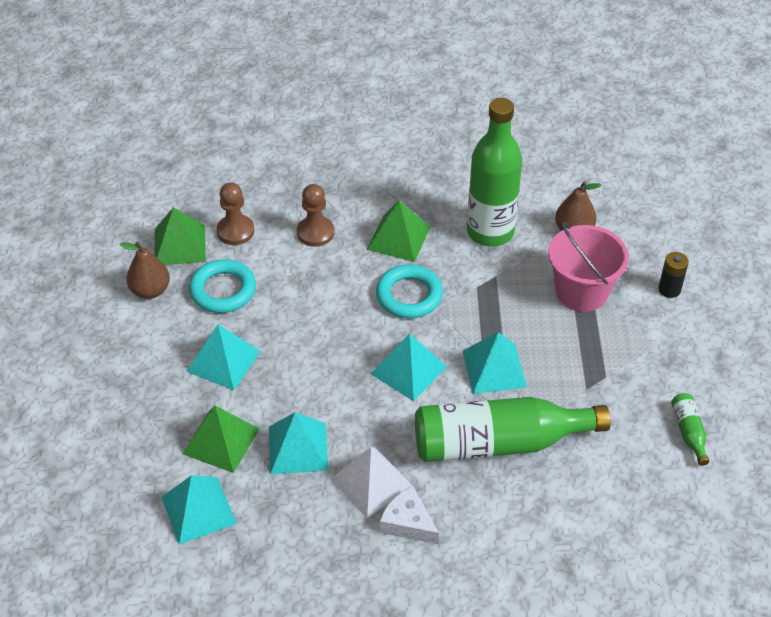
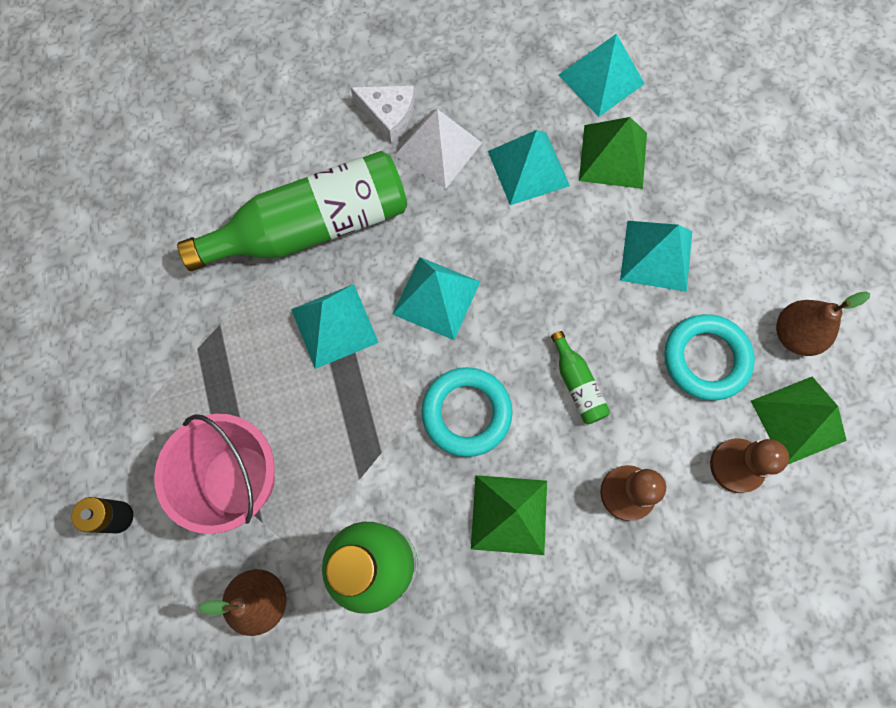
camera: 165 degrees right, 25 degrees up
(688, 432) = (95, 294): green bottle -> green bottle (577, 384)

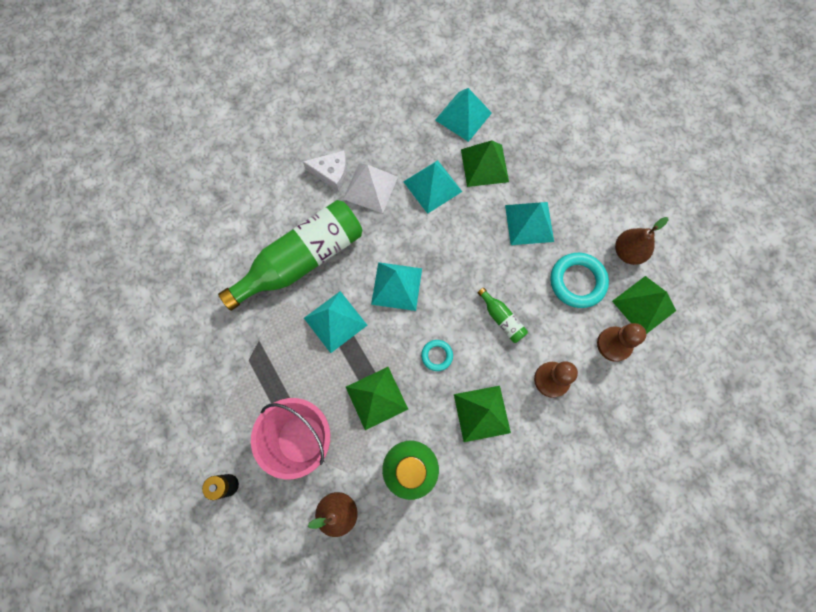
camera: 15 degrees left, 0 degrees up
(362, 450) = (376, 398): none -> green pyramid
(466, 413) = (437, 356): turquoise ring -> turquoise ring, size x0.53

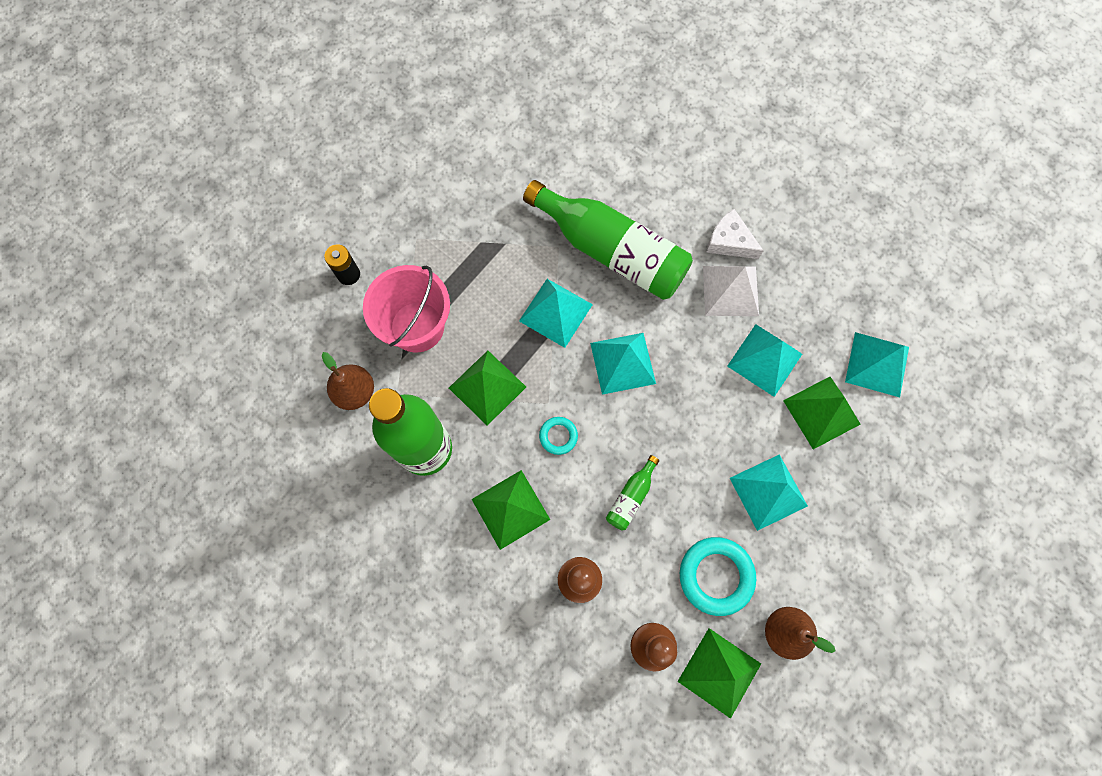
camera: 70 degrees right, 0 degrees up
(331, 173) = (729, 241): white cheese -> white cheese turned 135 degrees clockwise

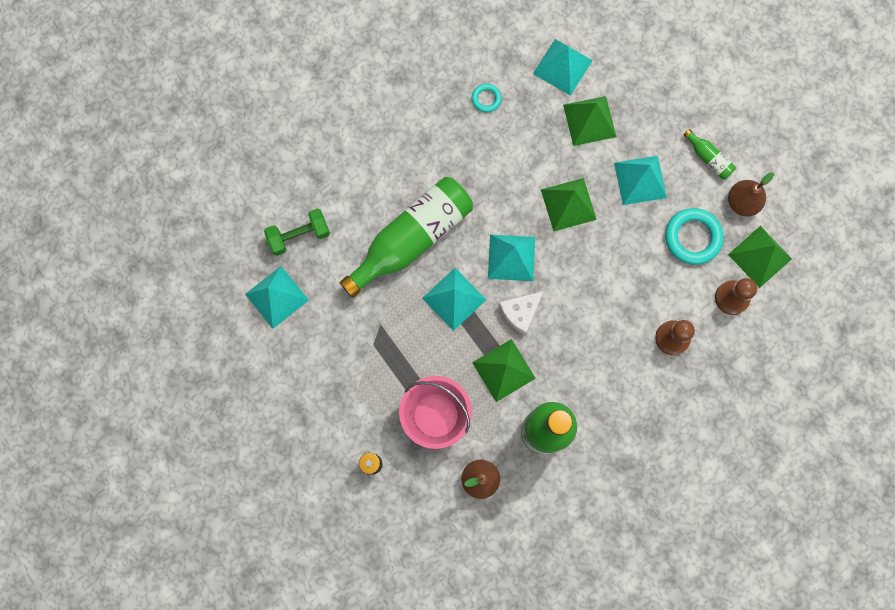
camera: 75 degrees left, 5 degrees up
(510, 509) = (607, 376): green pyramid -> green pyramid (568, 204)
(558, 436) = (558, 324): turquoise ring -> turquoise ring (486, 99)
(580, 139) = (299, 235): none -> green dumbbell
(631, 497) = (619, 282): green bottle -> green bottle (708, 158)
(729, 241) = (430, 142): white cheese -> white cheese (520, 312)
(730, 290) = (472, 155): white pyramid -> none
(764, 360) = (537, 148): turquoise pyramid -> turquoise pyramid (277, 297)

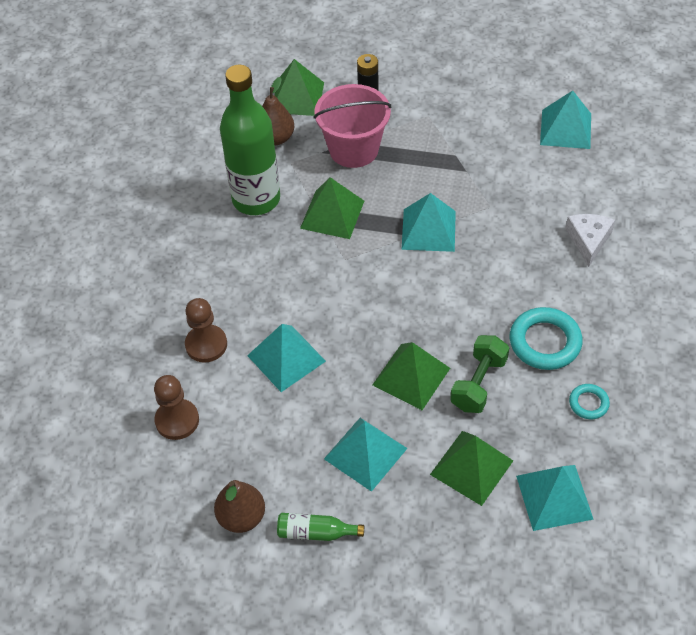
camera: 140 degrees right, 25 degrees down
(299, 235) = (603, 177): green dumbbell -> green dumbbell (478, 383)
(412, 239) = (514, 243): green bottle -> none
(511, 257) = (415, 295): turquoise pyramid -> turquoise pyramid (286, 358)
(520, 312) = (362, 262): white cheese -> white cheese (588, 240)
(692, 237) = (263, 443): turquoise ring -> turquoise ring (545, 342)
(760, 256) = (179, 480): green pyramid -> green pyramid (297, 97)

